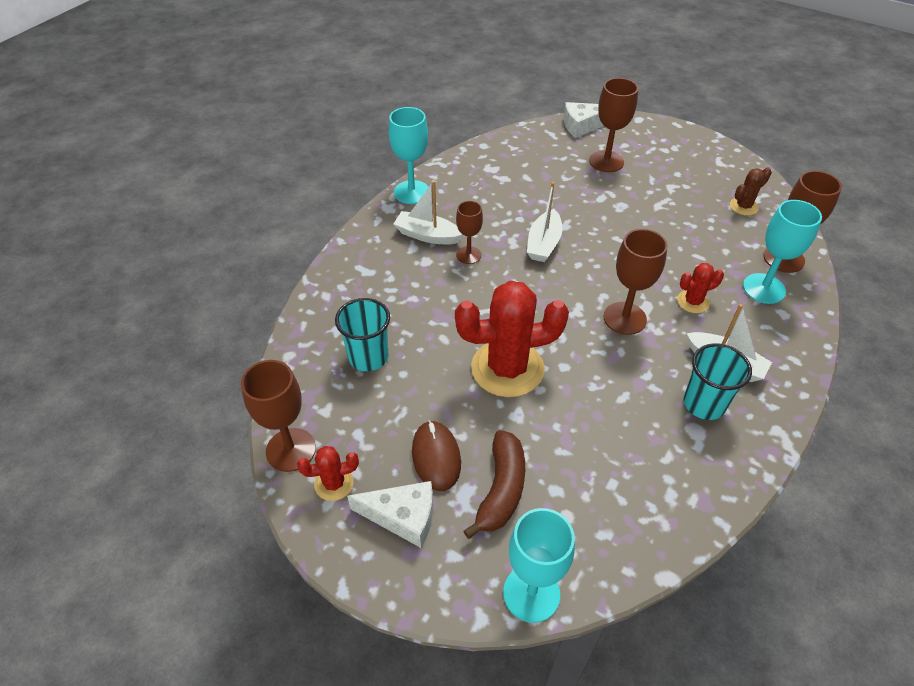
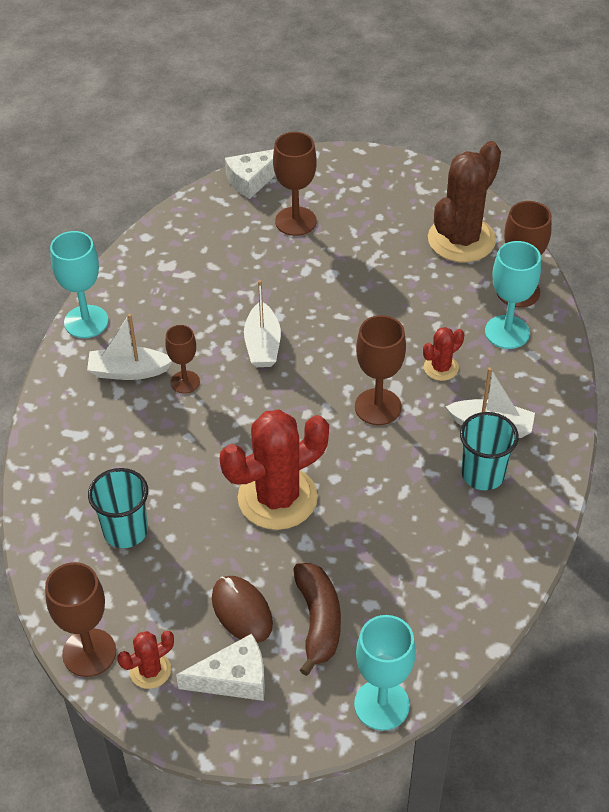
camera: 20 degrees left, 0 degrees up
(743, 206) = (461, 239): brown cactus -> brown cactus, size x2.11

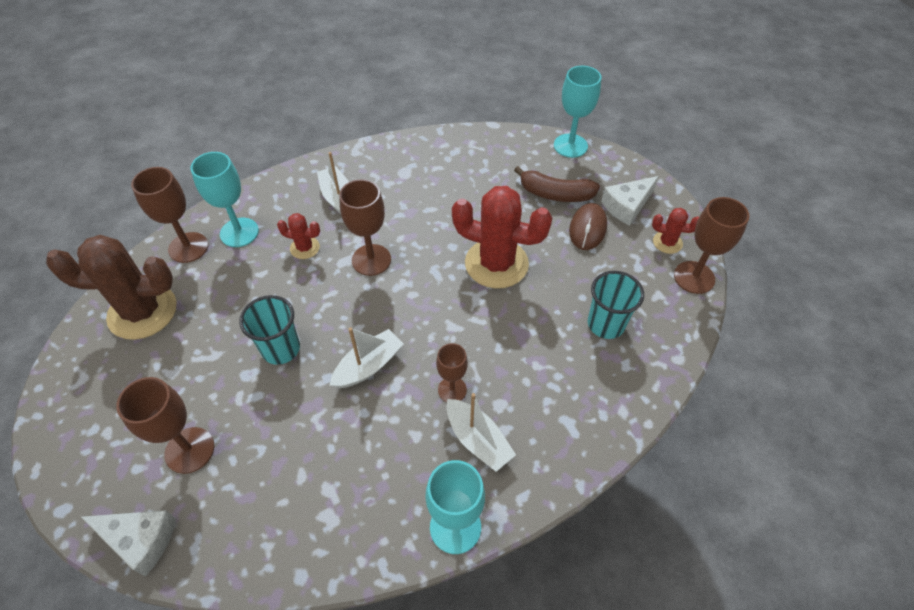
camera: 130 degrees left, 5 degrees up
(233, 678) = (627, 206): white cheese -> white cheese turned 75 degrees counterclockwise
(318, 621) = (555, 194): brown banana -> brown banana turned 120 degrees counterclockwise
(483, 474) = (382, 183): turquoise cup -> turquoise cup (281, 349)

